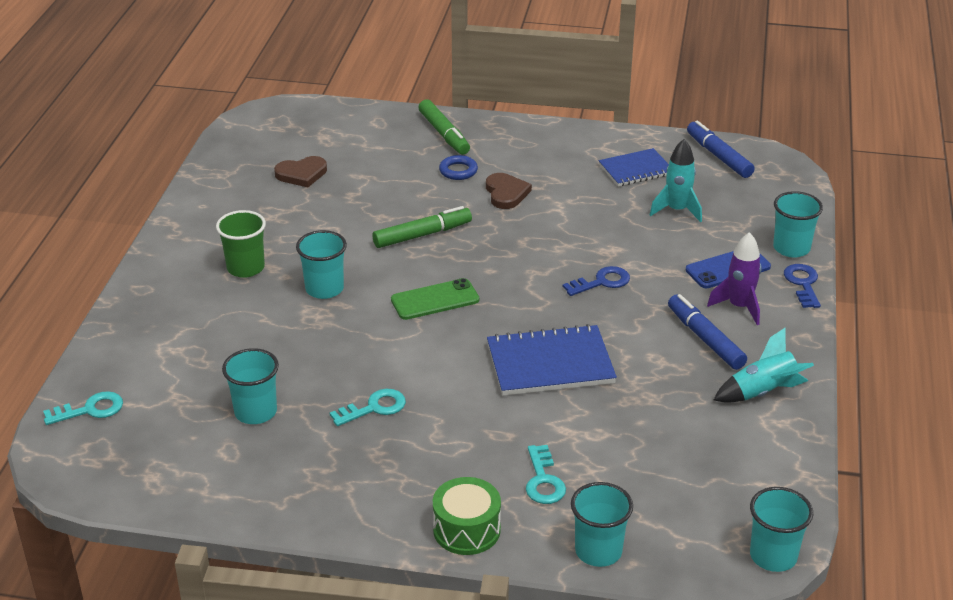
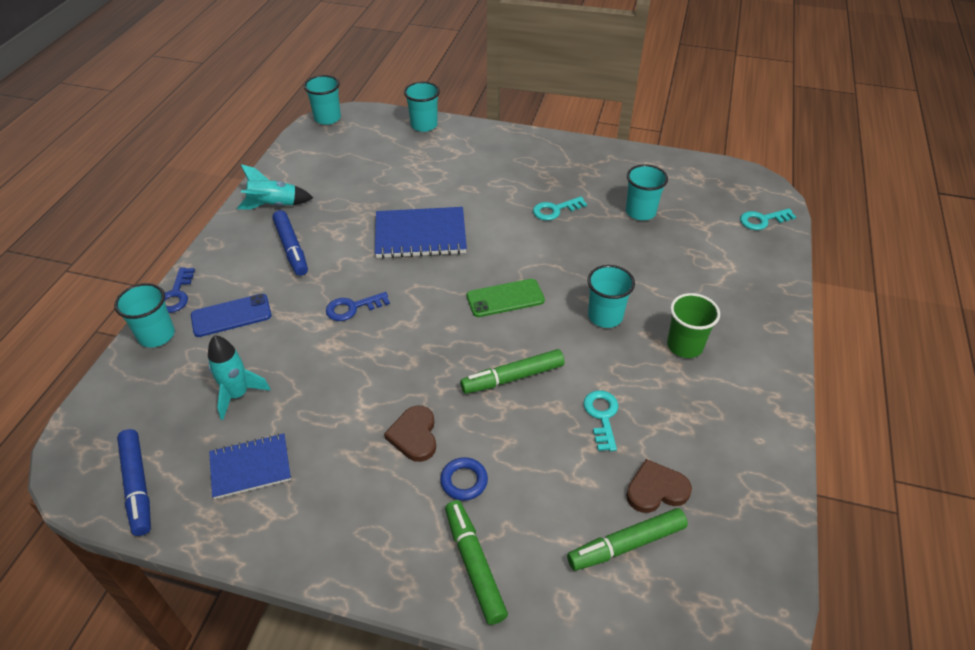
camera: 175 degrees left, 10 degrees up
(331, 147) = (626, 544): none -> green marker
(466, 530) = (497, 138): green drum -> none
(543, 481) = (446, 160): turquoise key -> turquoise key (602, 416)
(739, 307) = (246, 275): purple rocket -> none

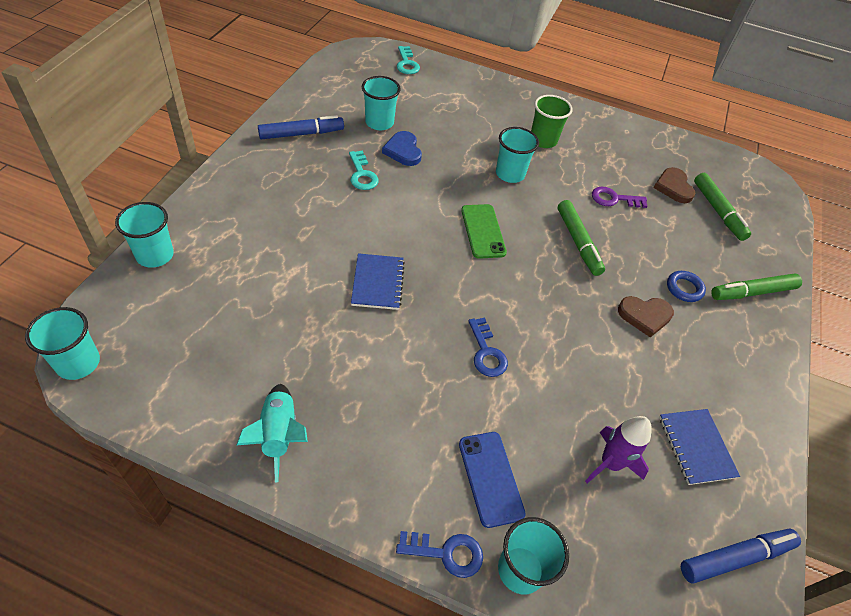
camera: 90 degrees left, 5 degrees up
(238, 395) = (610, 463): turquoise rocket -> purple rocket
(291, 248) = (376, 412): blue marker -> blue marker (301, 134)
(420, 235) = (377, 283): blue notebook -> blue notebook, size x0.64
(602, 416) = (614, 199): turquoise key -> purple key
(603, 232) = (403, 151): none -> blue heart

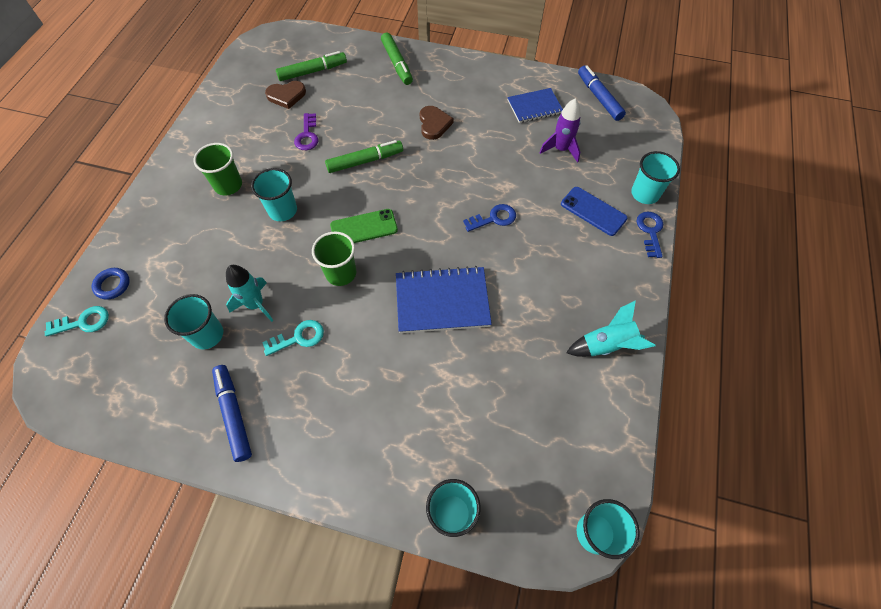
camera: 90 degrees left, 10 degrees up
(377, 283) = (442, 301): blue notebook -> blue notebook, size x1.55
(403, 151) = (256, 305): blue heart -> turquoise rocket
(427, 208) = (341, 273): none -> green cup
(490, 478) = (593, 211): blue phone -> blue phone turned 60 degrees clockwise
(684, 288) = (402, 100): blue ring -> blue ring (112, 285)

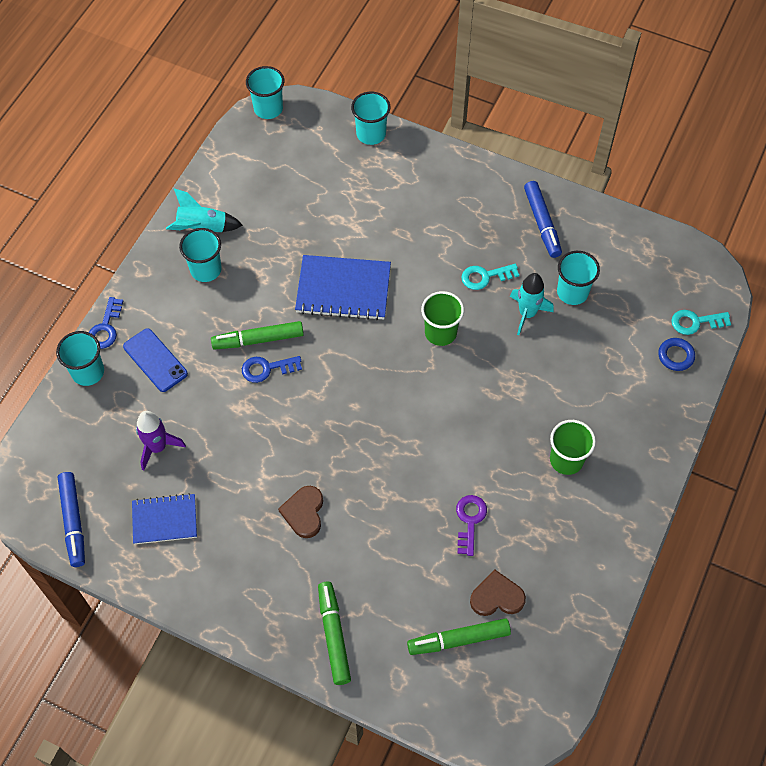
camera: 170 degrees left, 0 degrees up
(283, 210) = (501, 415): turquoise cup -> turquoise cup (206, 270)
(364, 228) = (411, 380): green phone -> none
(365, 161) = (400, 468): green marker -> green marker (258, 340)

